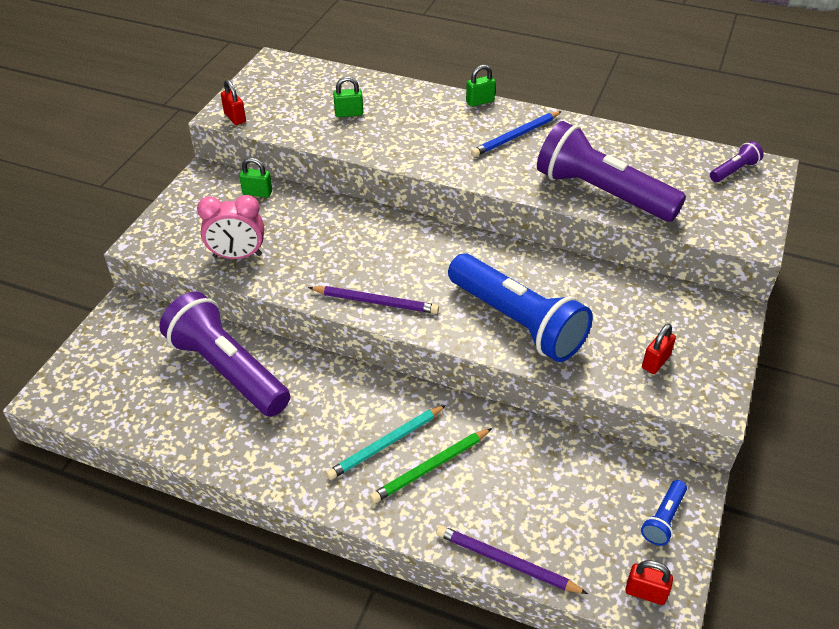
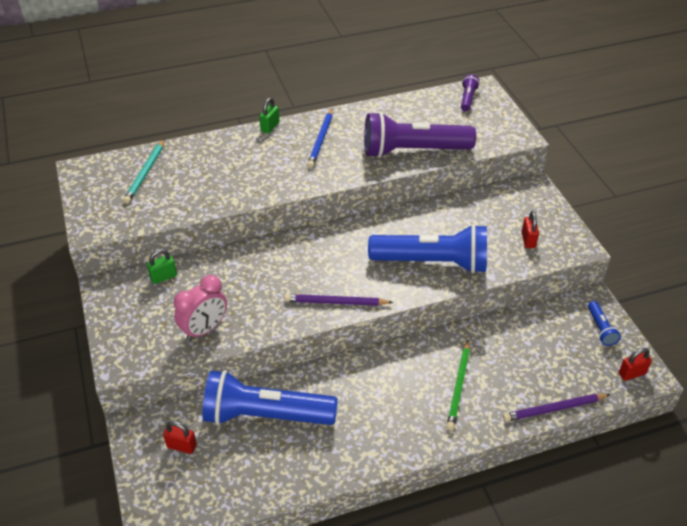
camera: 40 degrees left, 0 degrees up
(228, 370) = (265, 415): purple flashlight -> blue flashlight
(235, 118) = (104, 227): red padlock -> red padlock (181, 446)
(349, 113) = (189, 180): green padlock -> none
(376, 302) = (336, 302): purple pencil -> purple pencil turned 150 degrees counterclockwise
(386, 444) = (419, 391): turquoise pencil -> turquoise pencil (145, 173)

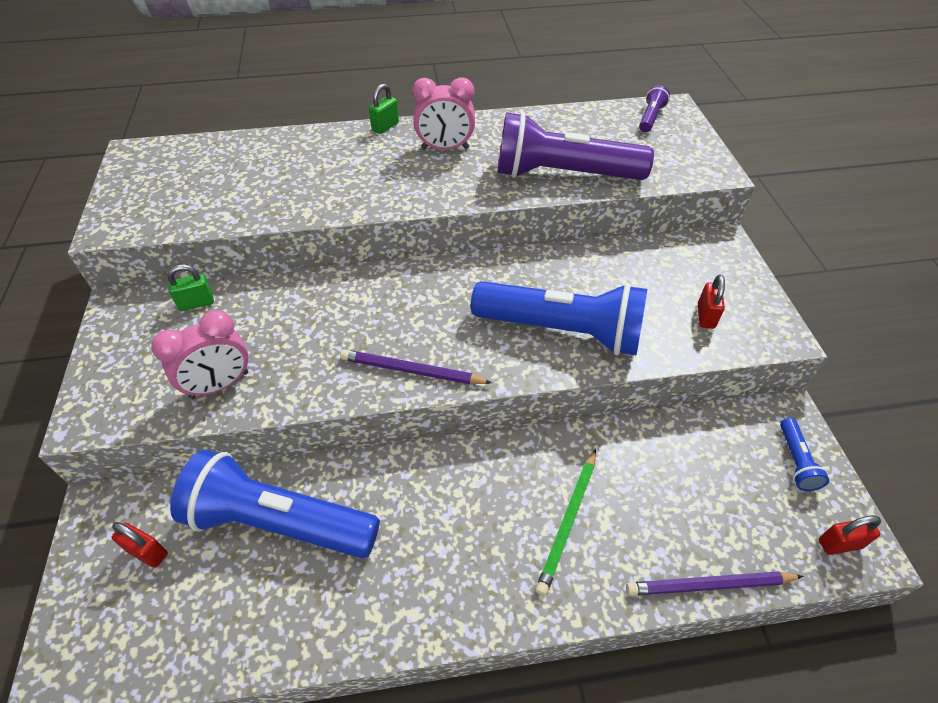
camera: 10 degrees right, 5 degrees up
(145, 173) = (209, 165): turquoise pencil -> none
(321, 140) = (445, 148): blue pencil -> pink clock

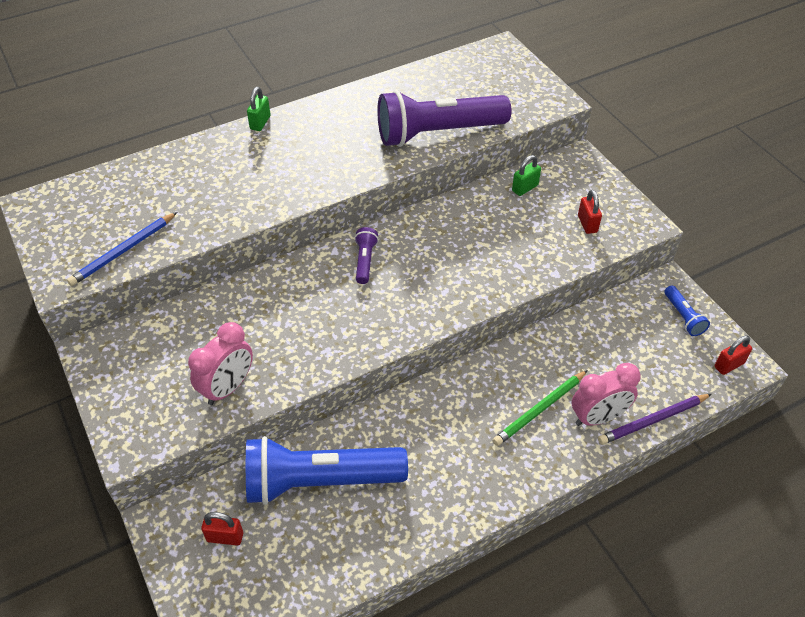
camera: 20 degrees left, 0 degrees up
(182, 214) = (123, 251): none -> blue pencil
(196, 303) = (163, 327): green padlock -> green padlock (525, 188)
(411, 371) = (381, 330): purple pencil -> none
(445, 148) = (325, 132): pink clock -> pink clock (598, 417)
(562, 331) = (484, 265): blue flashlight -> none
(568, 521) = (540, 410): green pencil -> green pencil turned 45 degrees clockwise
(650, 118) = (487, 62): purple flashlight -> purple flashlight (365, 261)

